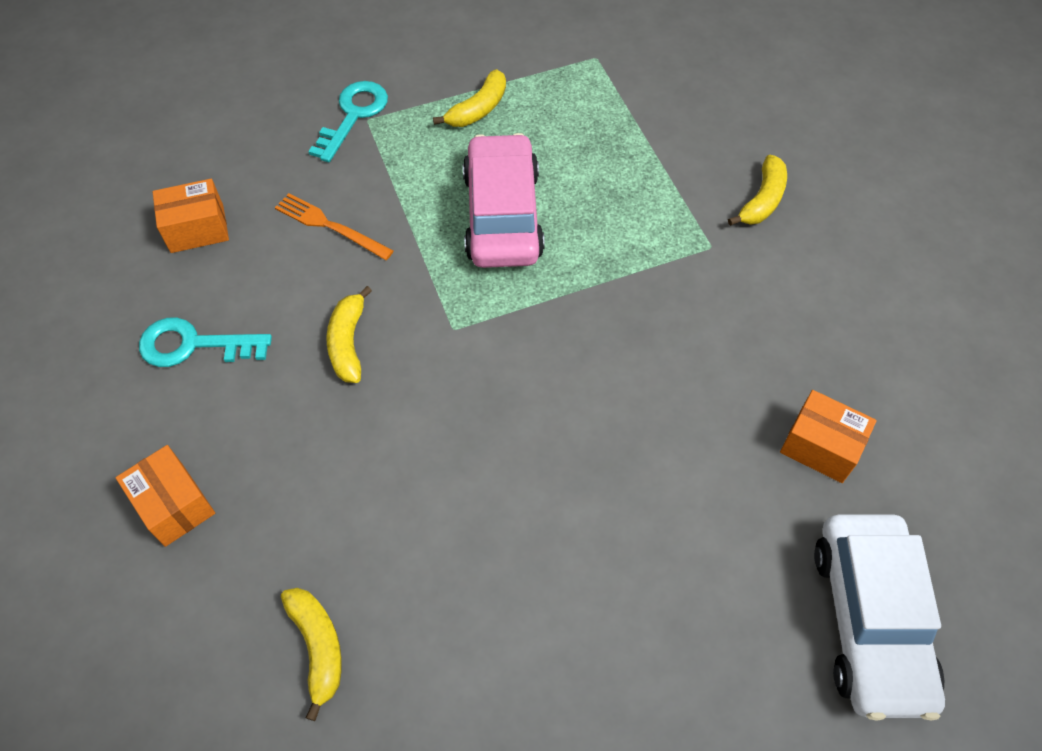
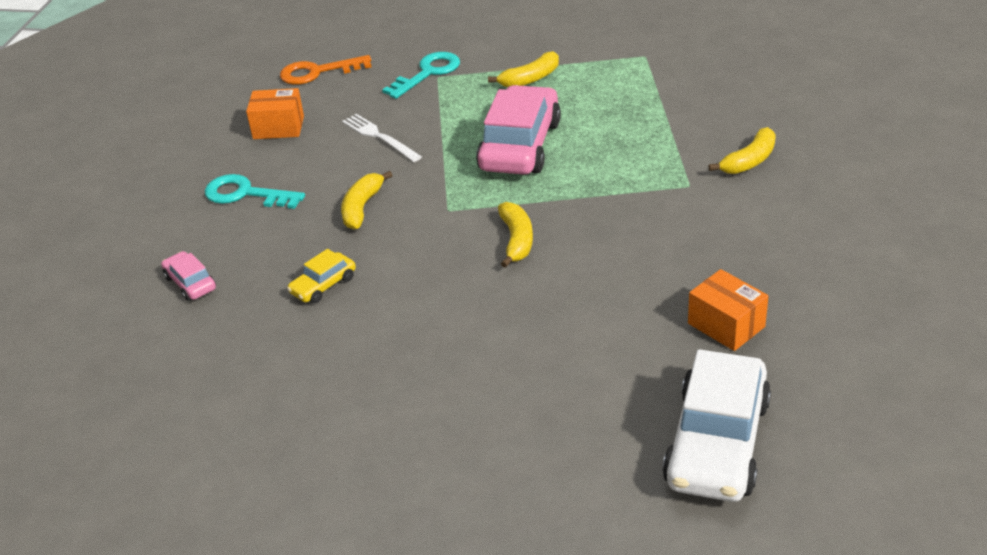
camera: 20 degrees right, 20 degrees down
(174, 505) = (190, 283): orange box -> pink car
(215, 131) = (317, 72): none -> orange key
(318, 647) = (258, 381): yellow banana -> yellow banana (516, 240)
(331, 226) = (380, 137): orange fork -> white fork
(345, 476) = (323, 285): none -> yellow car

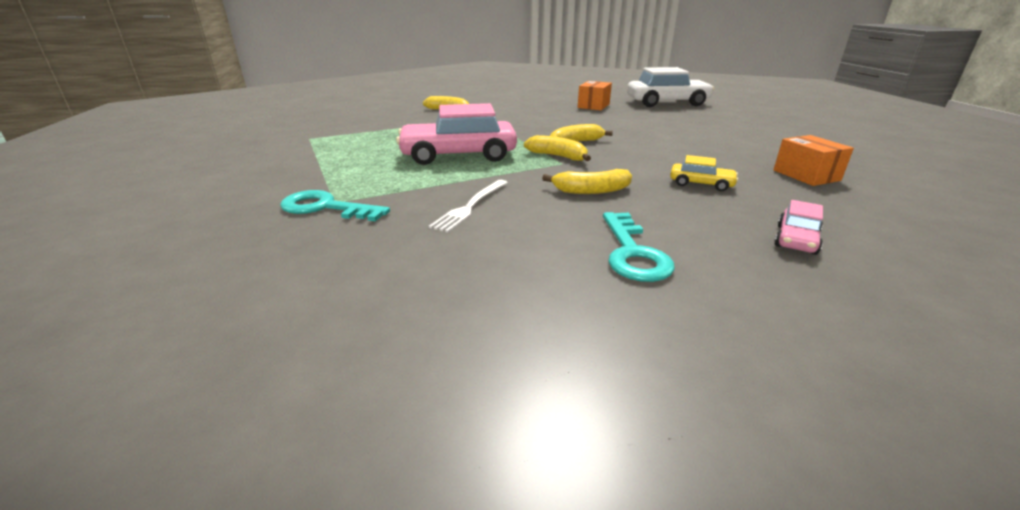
camera: 115 degrees left, 10 degrees down
(278, 127) = (477, 273): orange box -> orange box (806, 175)
(317, 72) = (310, 283): orange key -> none
(530, 79) = (344, 165): yellow banana -> yellow banana (558, 156)

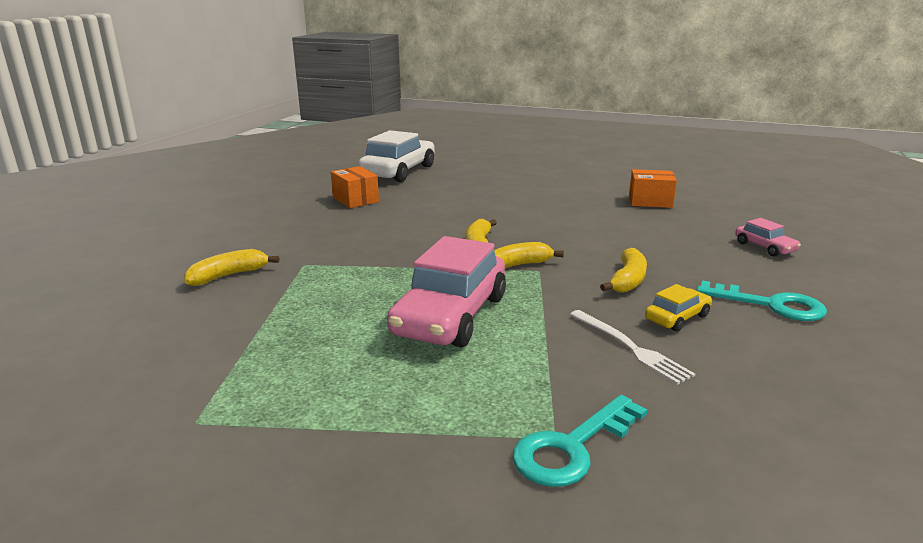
camera: 60 degrees left, 5 degrees down
(701, 184) = (643, 237): yellow car -> yellow car (677, 317)

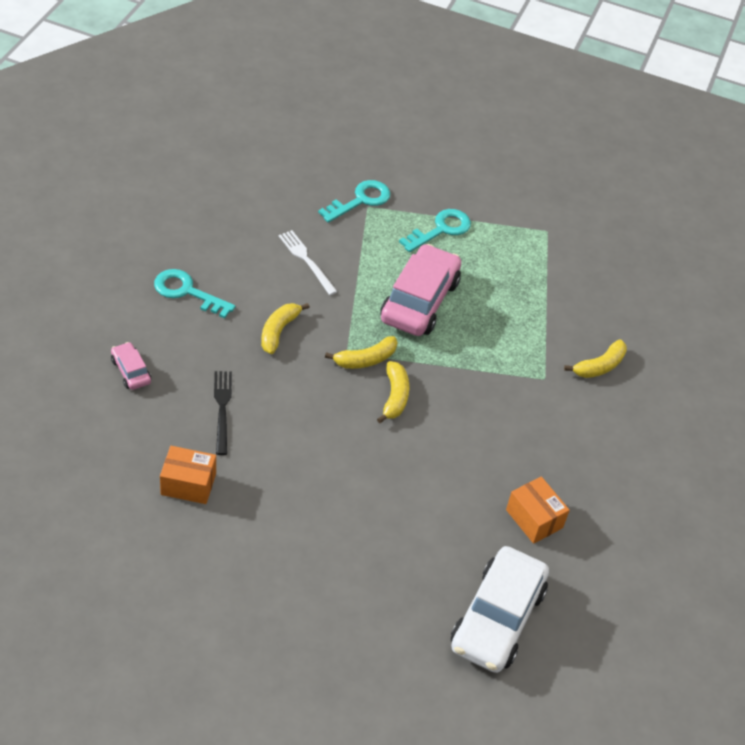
camera: 175 degrees right, 25 degrees up
(408, 407) = (441, 229): none -> turquoise key
(651, 232) = (222, 409): none -> black fork
(677, 317) = (262, 285): yellow car -> none

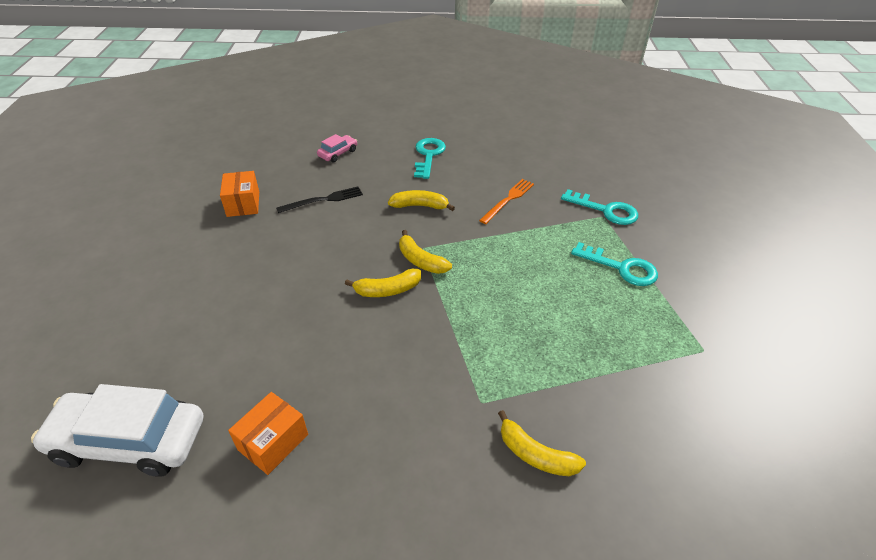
camera: 75 degrees right, 5 degrees down
(307, 261) = (508, 200): white fork -> orange fork
(419, 301) = (517, 276): pink car -> none

